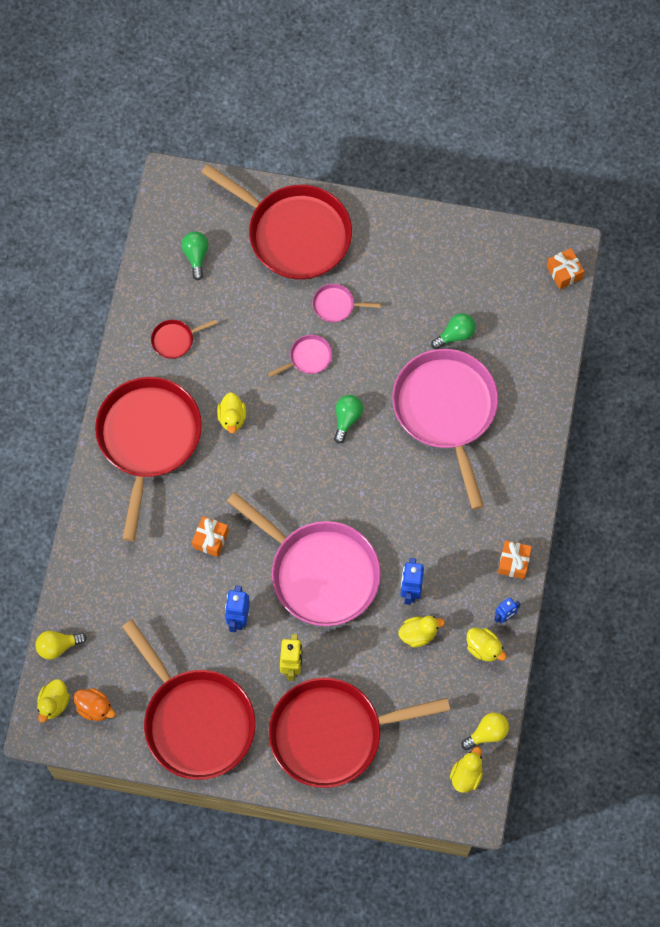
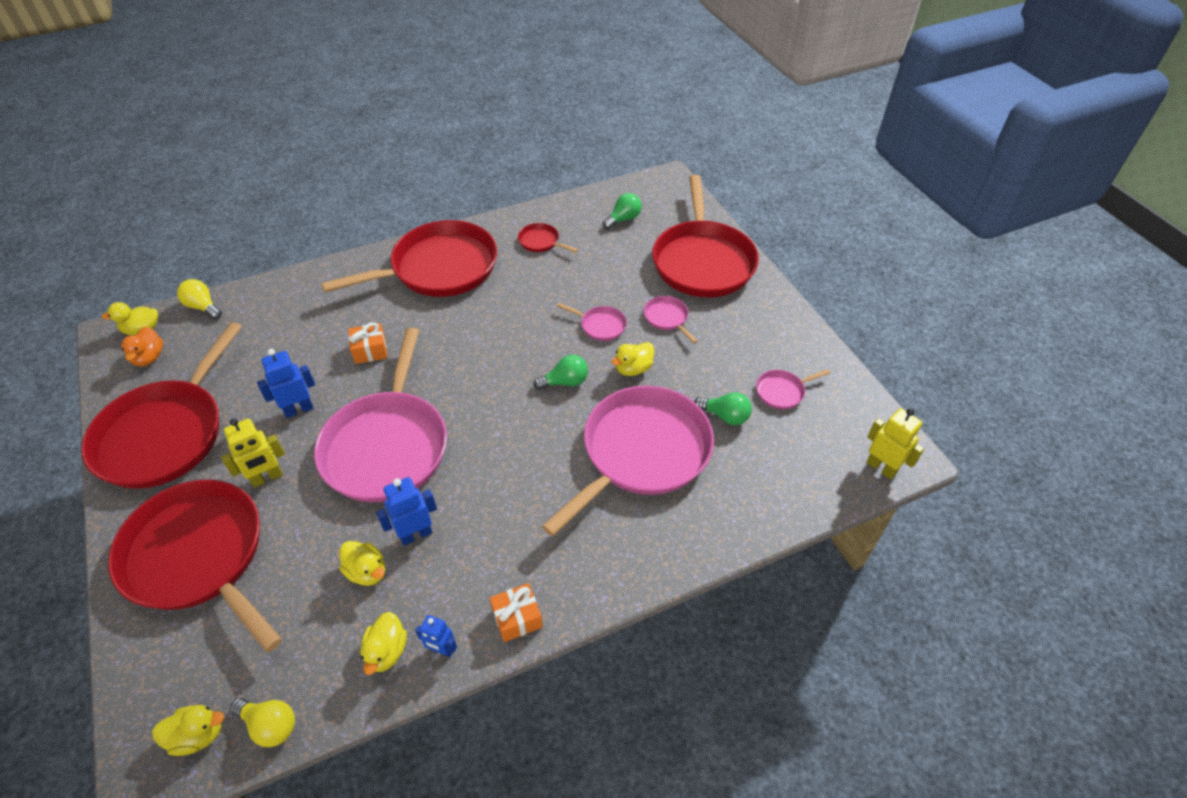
camera: 55 degrees right, 20 degrees down
(232, 418) = (500, 307): yellow duck -> yellow duck (633, 369)
(462, 282) = (782, 392): none -> pink pan
(564, 272) = (881, 467): orange gift -> yellow robot

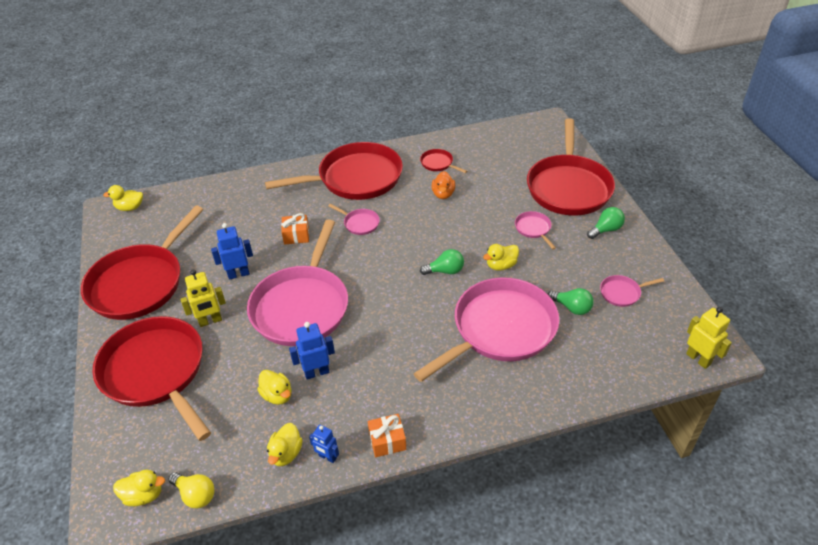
camera: 10 degrees right, 5 degrees down
(149, 357) = (133, 228): orange duck -> orange duck (443, 194)
(203, 307) = (175, 194): yellow light bulb -> none
(601, 325) = (479, 230): pink pan -> pink pan (360, 223)
(623, 219) = (507, 150): green light bulb -> green light bulb (606, 230)

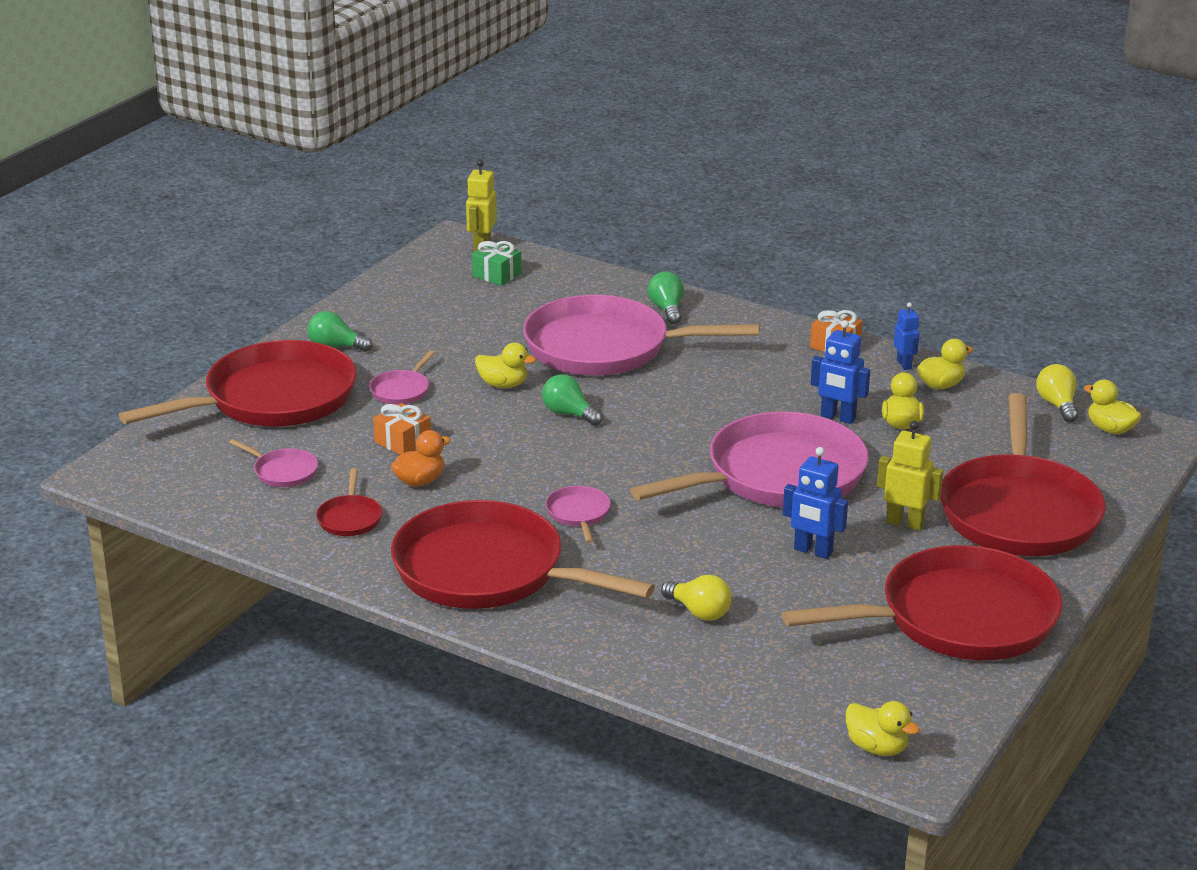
camera: 135 degrees left, 15 degrees down
(254, 215) = (699, 612): none -> yellow light bulb
(296, 235) = (679, 550): orange gift -> orange gift (403, 442)
(572, 308) = (508, 323): green light bulb -> green light bulb (667, 309)
(622, 293) = (441, 306): pink pan -> pink pan (283, 472)
(646, 341) = (496, 275): none -> green gift

